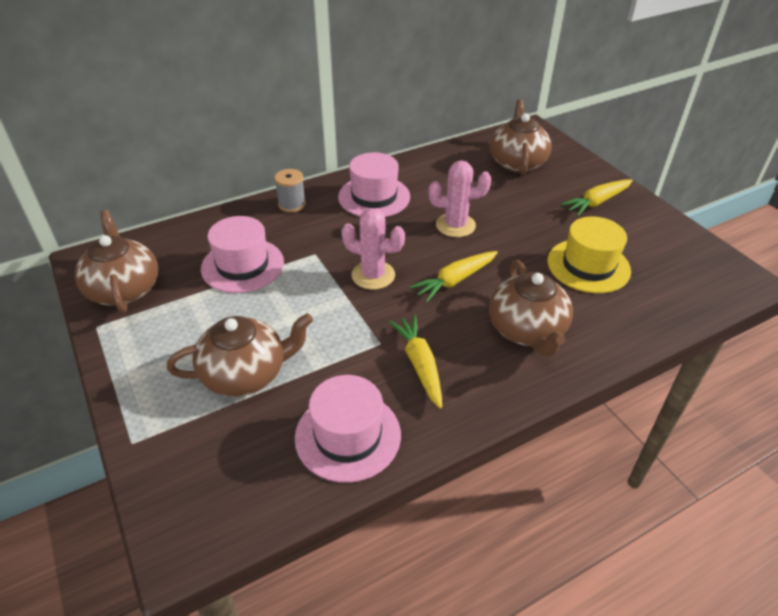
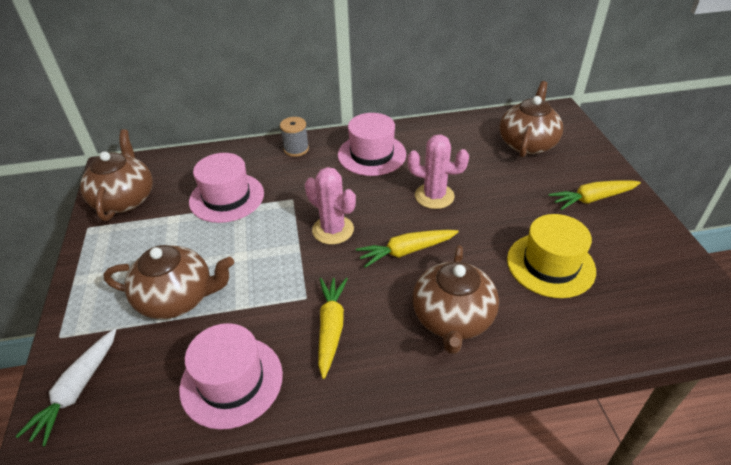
camera: 20 degrees right, 0 degrees up
(186, 487) = (77, 390): none -> white carrot

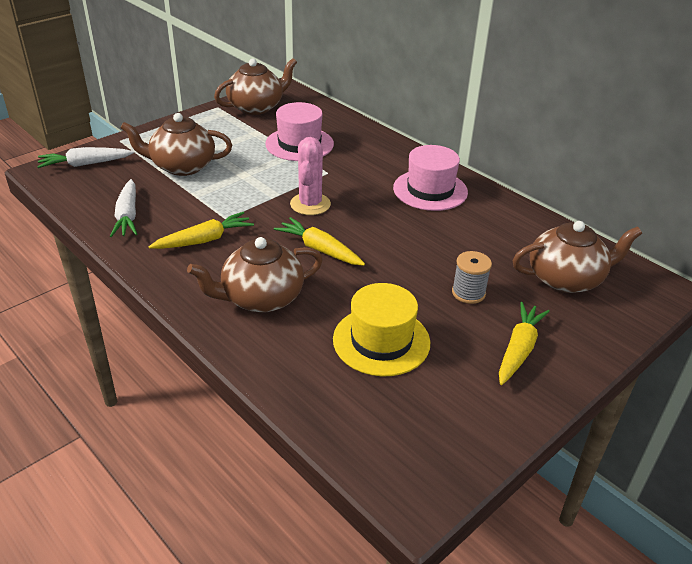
camera: 55 degrees right, 5 degrees down
(177, 298) = (182, 166): brown teapot -> brown teapot turned 120 degrees clockwise
(231, 381) = (127, 216): pink hat -> white carrot
(296, 149) = (392, 151): grey spool -> grey spool (468, 293)
(434, 196) = (409, 243): pink cactus -> none
(592, 199) = (519, 349): yellow carrot -> yellow carrot turned 75 degrees clockwise

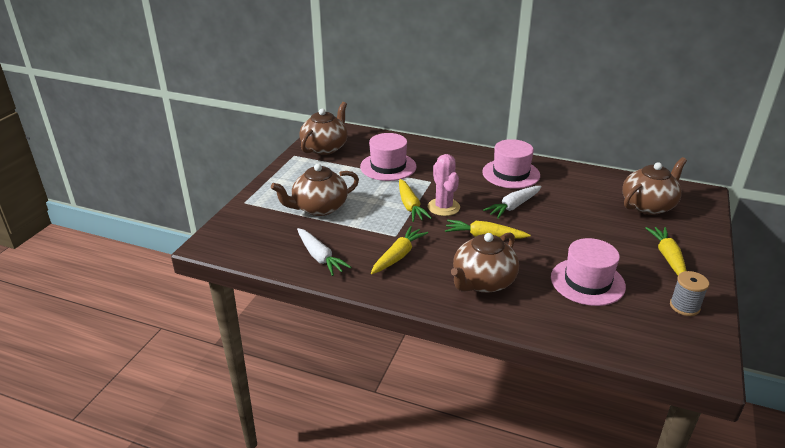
camera: 25 degrees left, 5 degrees down
(85, 164) = (238, 229): white carrot -> white carrot (513, 206)
(275, 192) = (410, 206): none -> yellow carrot
(381, 341) = (587, 282): yellow hat -> pink hat
(468, 293) = (604, 233): grey spool -> grey spool (684, 306)

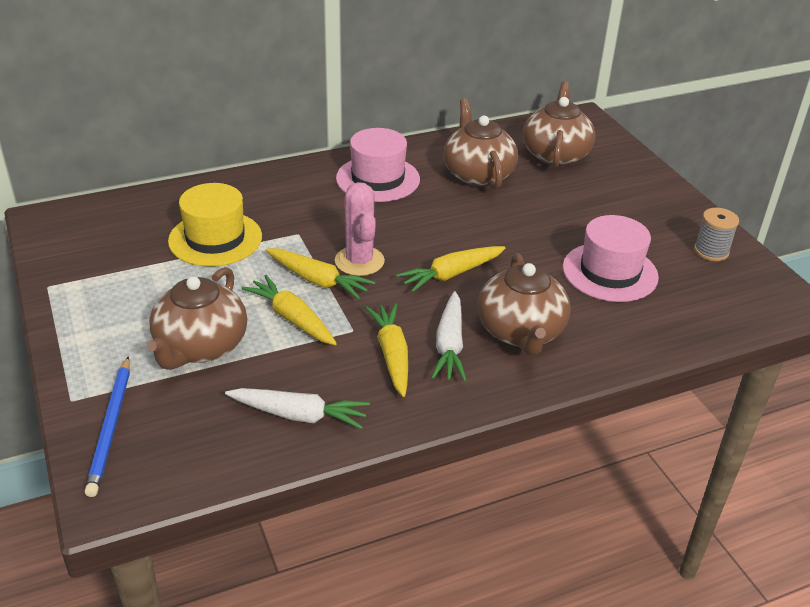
camera: 45 degrees left, 5 degrees up
(243, 220) = (111, 427): none -> blue pencil
(325, 147) = (82, 252): brown teapot -> brown teapot (478, 174)
(388, 166) = (215, 239): pink hat -> yellow hat
(443, 207) = (359, 261): pink cactus -> pink cactus turned 45 degrees clockwise
(513, 206) = (433, 220): white carrot -> white carrot (449, 345)
(668, 257) = (639, 205): yellow carrot -> yellow carrot (292, 318)

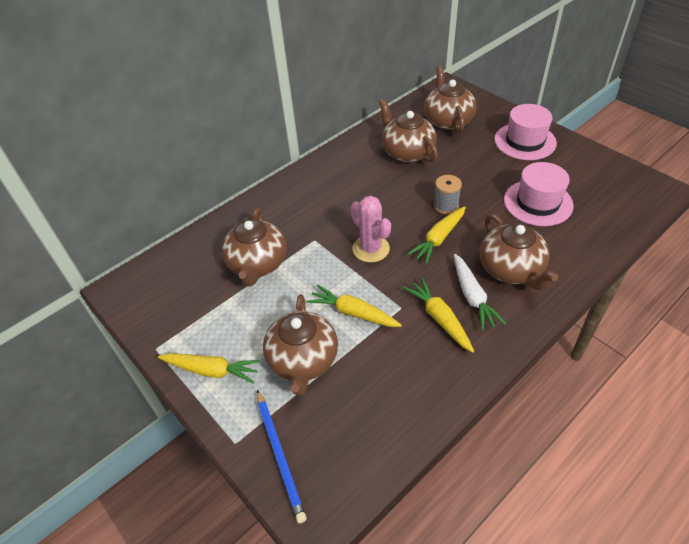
camera: 15 degrees left, 10 degrees up
(215, 239) = (257, 264): yellow hat -> brown teapot
(299, 415) = (407, 392): white carrot -> none
(318, 280) = (352, 275): yellow carrot -> yellow carrot (212, 370)
(378, 179) = (342, 176): pink hat -> pink hat (525, 141)
(711, 251) = (589, 166): grey spool -> grey spool (446, 206)

